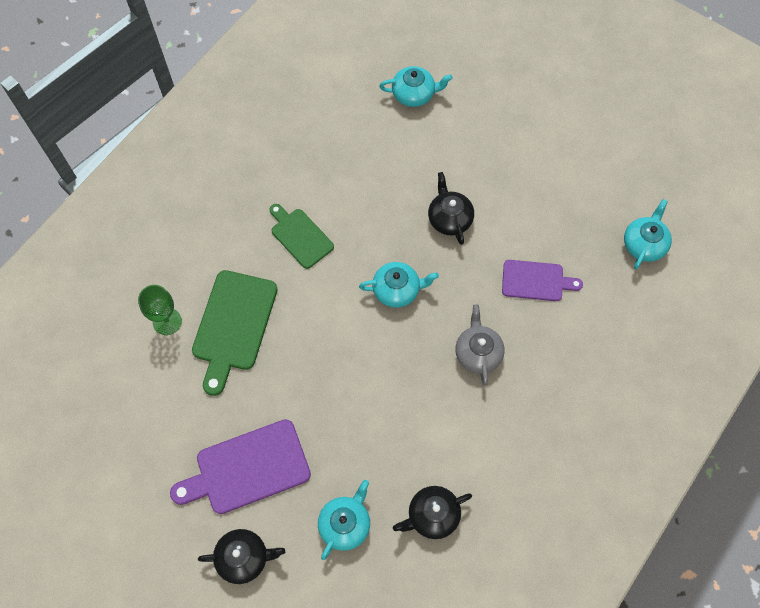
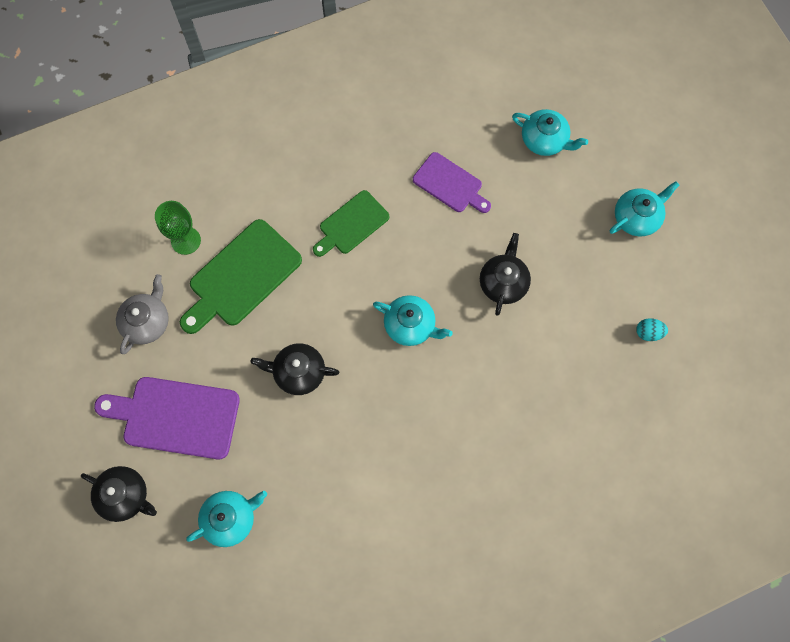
camera: 30 degrees right, 5 degrees up
(300, 236) = (351, 224): green cutting board -> green cutting board turned 120 degrees counterclockwise
(432, 515) = (313, 558): black teapot -> black teapot (298, 372)
(478, 352) = (450, 429): grey teapot -> grey teapot (147, 322)
(536, 281) = (550, 390): purple cutting board -> purple cutting board (450, 184)
(582, 198) = (648, 333): none -> turquoise egg
(644, 244) = (683, 413): turquoise teapot -> turquoise teapot (637, 217)

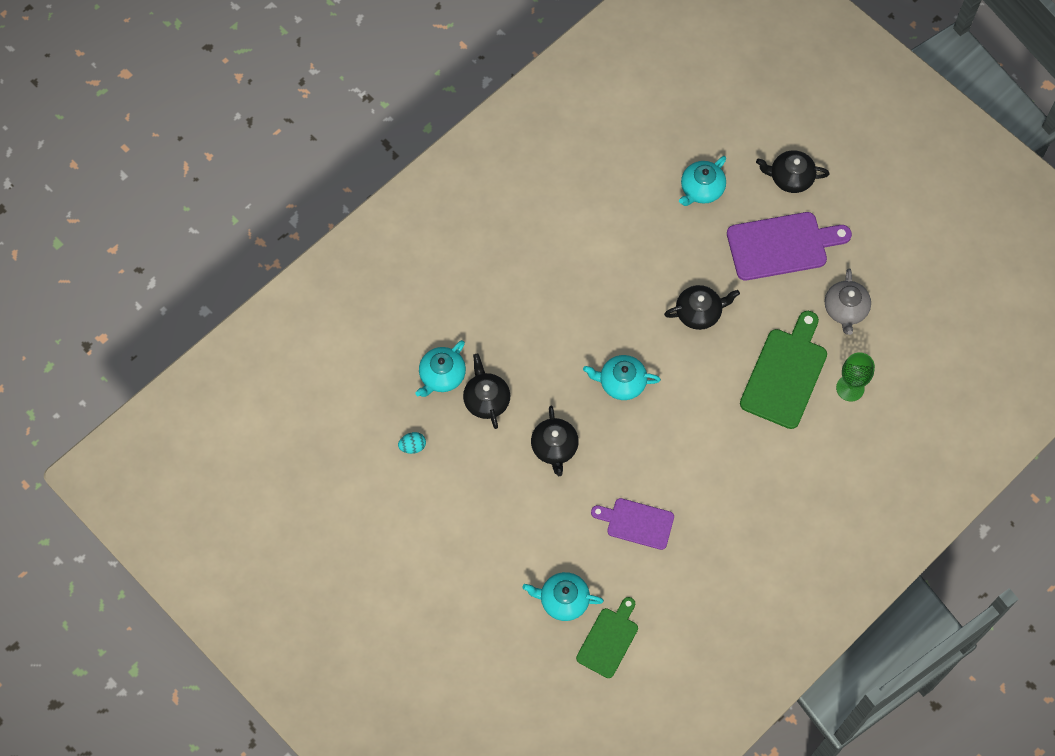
camera: 160 degrees right, 5 degrees down
(351, 224) = (710, 453): green cutting board -> green cutting board (609, 639)
(557, 356) = (486, 399): none -> black teapot
(637, 217) = (452, 551): turquoise teapot -> turquoise teapot (442, 376)

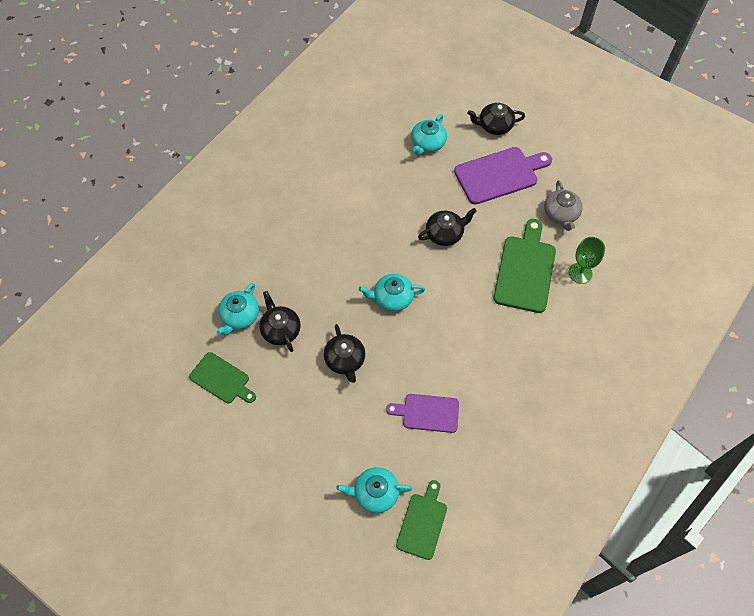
camera: 10 degrees left, 5 degrees down
(412, 446) = (222, 379): turquoise egg -> green cutting board

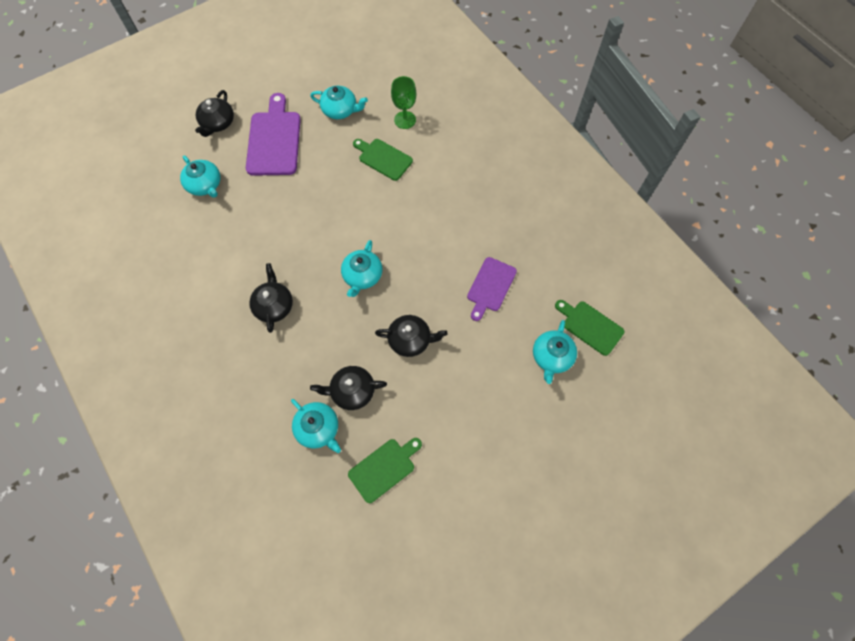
camera: 70 degrees left, 5 degrees up
(445, 233) = (315, 207): black teapot -> black teapot (274, 306)
(525, 270) = (383, 158): green cutting board -> green cutting board, size x0.63
(561, 214) = (340, 110): grey teapot -> turquoise teapot

